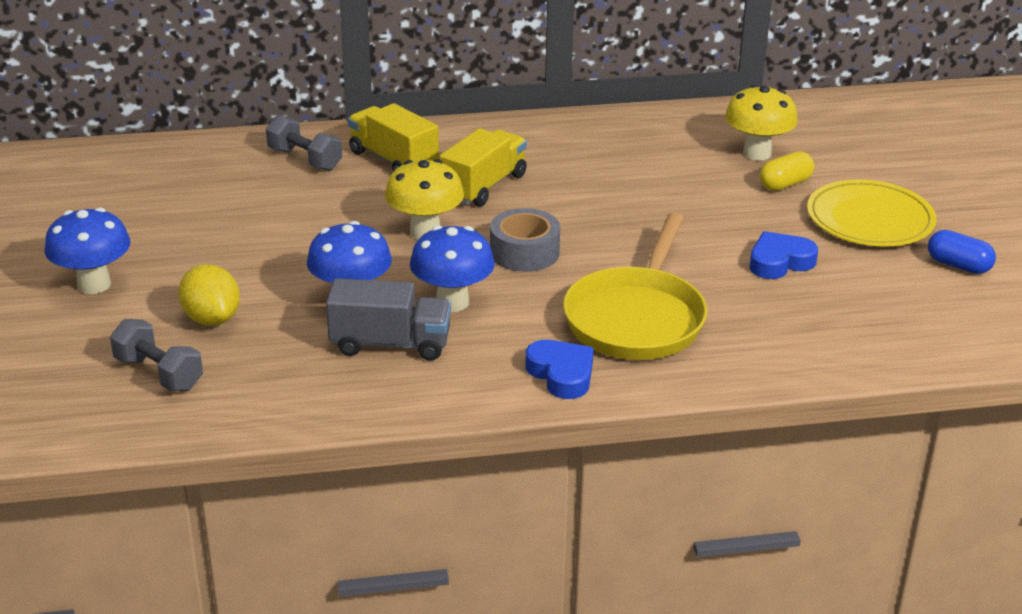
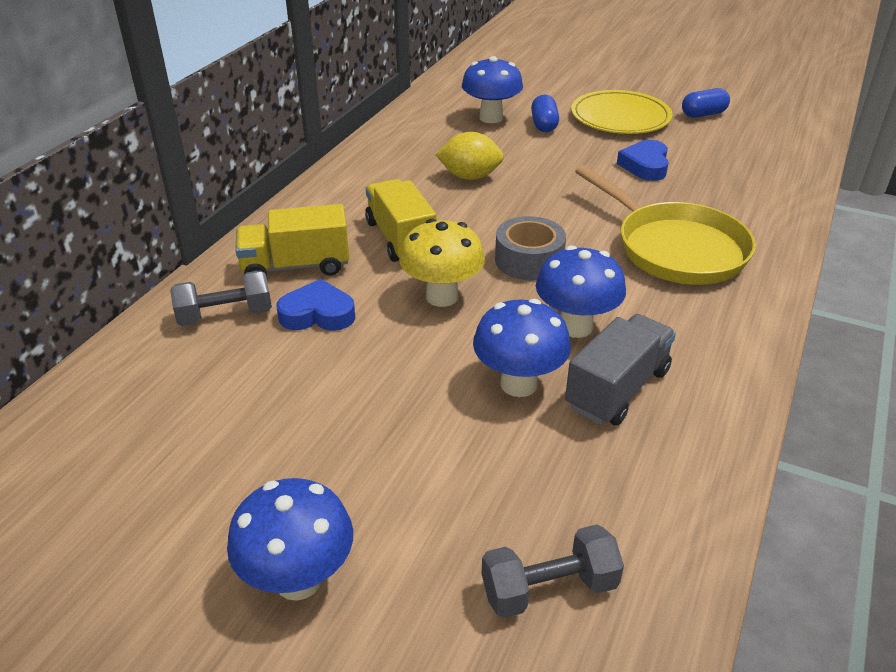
camera: 55 degrees left, 5 degrees up
(212, 319) = (469, 499): yellow lemon -> yellow lemon (470, 177)
(561, 374) = (733, 314): blue heart -> blue heart (317, 314)
(757, 153) = (491, 118): yellow mushroom -> blue mushroom
(785, 184) = (544, 125): yellow capsule -> blue capsule

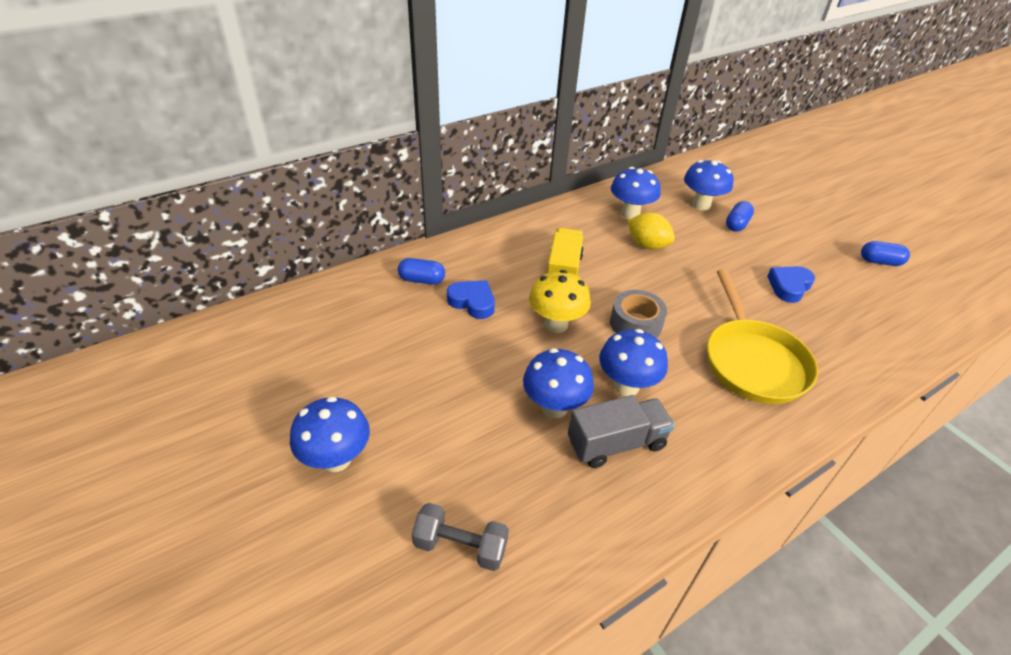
camera: 30 degrees right, 5 degrees up
(225, 315) = (422, 280): grey dumbbell -> blue capsule
(296, 266) = (485, 265): yellow truck -> none
(422, 151) = (630, 214): none -> blue mushroom
(620, 117) = (804, 239): yellow plate -> none

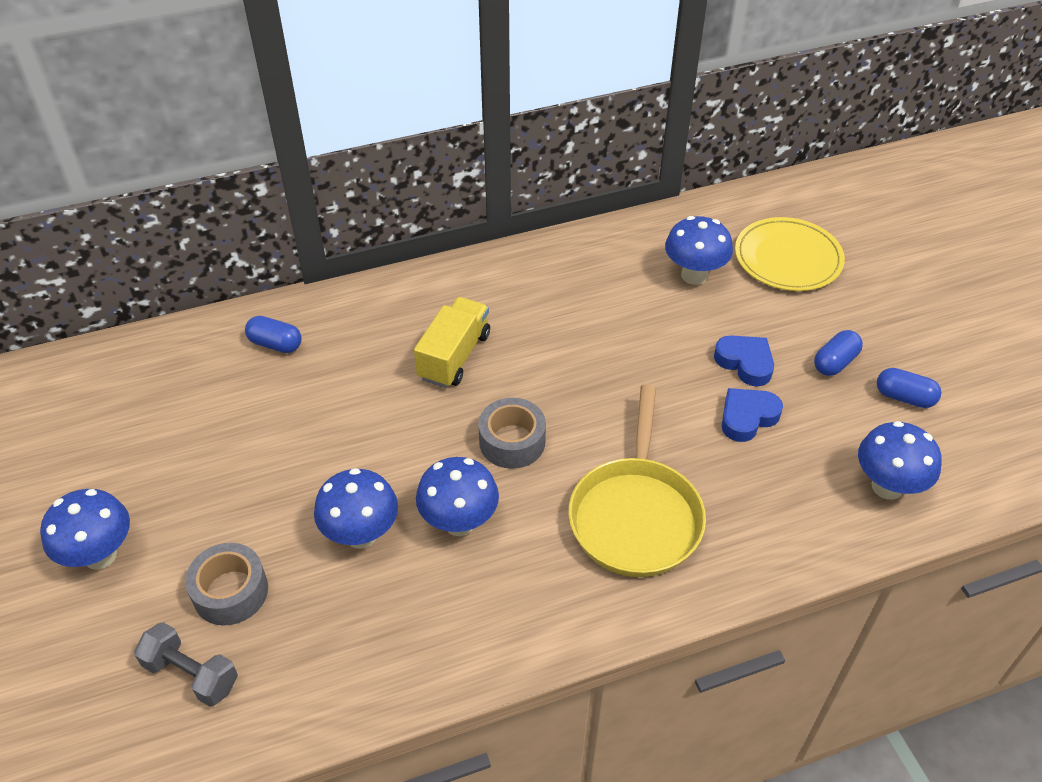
camera: 15 degrees right, 5 degrees up
(465, 470) = (230, 592): none -> grey tape
(472, 302) = (324, 383): blue heart -> blue heart (745, 363)
(556, 324) = (412, 428): yellow mushroom -> none
(616, 443) = (412, 591): grey truck -> none
(630, 214) = (586, 278): blue mushroom -> blue mushroom (887, 486)
(647, 245) = (585, 330): yellow lemon -> none
(736, 224) = (728, 313): blue capsule -> blue capsule (835, 362)
(755, 189) = (788, 258): none -> yellow plate

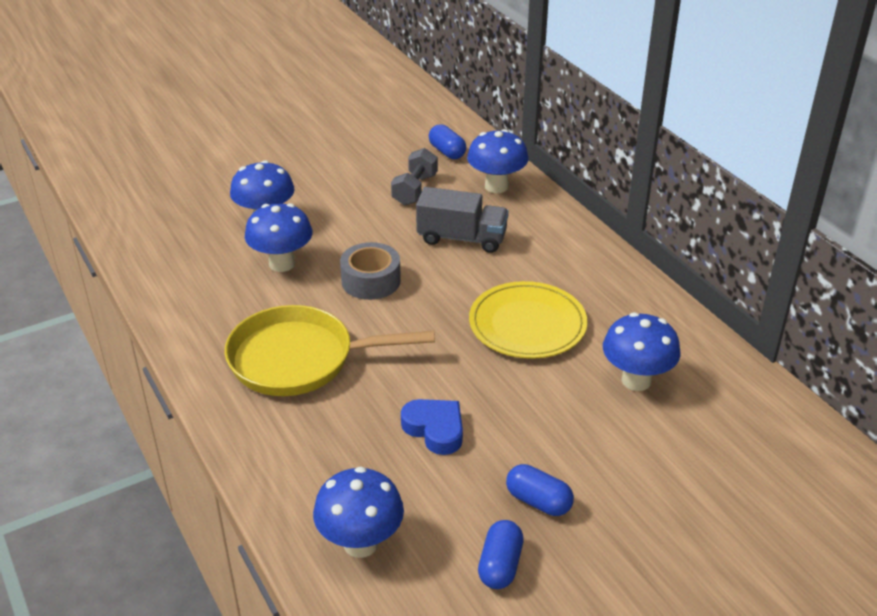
camera: 80 degrees right, 10 degrees down
(100, 555) = (240, 124): blue mushroom -> blue mushroom (496, 186)
(191, 674) = (150, 174): grey dumbbell -> grey dumbbell (415, 190)
(230, 592) = (213, 176): grey tape -> none
(275, 344) = (447, 152): blue capsule -> blue capsule turned 45 degrees counterclockwise
(454, 356) = (461, 238): yellow truck -> grey truck
(745, 363) = (513, 425): blue heart -> none
(788, 258) = (704, 459): yellow plate -> yellow plate (527, 324)

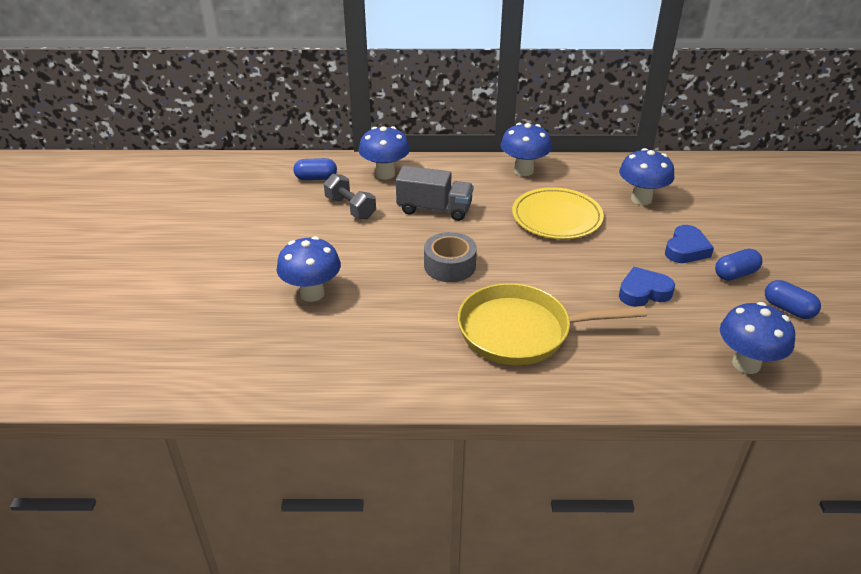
camera: 60 degrees left, 0 degrees up
(282, 264) = (385, 303): blue mushroom -> blue mushroom (523, 170)
(299, 359) = (521, 331): yellow pan -> yellow pan turned 60 degrees clockwise
(461, 238) = (434, 209): grey truck -> grey truck turned 60 degrees clockwise
(555, 445) = (686, 249): none -> blue heart

